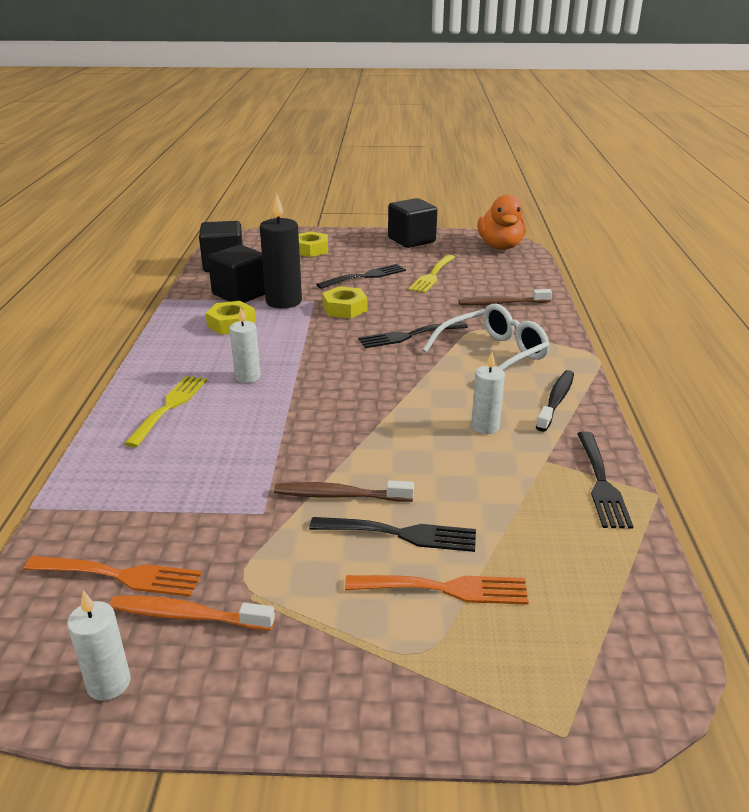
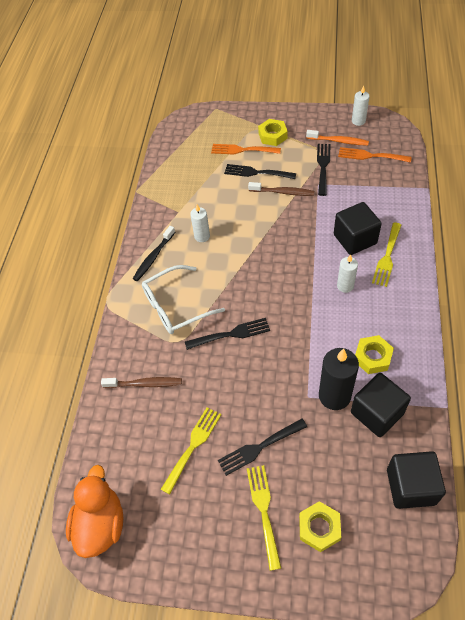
camera: 170 degrees left, 25 degrees up
(344, 308) = (280, 380): yellow nut -> yellow nut (272, 136)
(359, 254) = (263, 510): none -> yellow fork
(411, 240) = (198, 553): black cube -> black cube (355, 239)
(601, 483) = (158, 198): black fork -> black fork (323, 166)

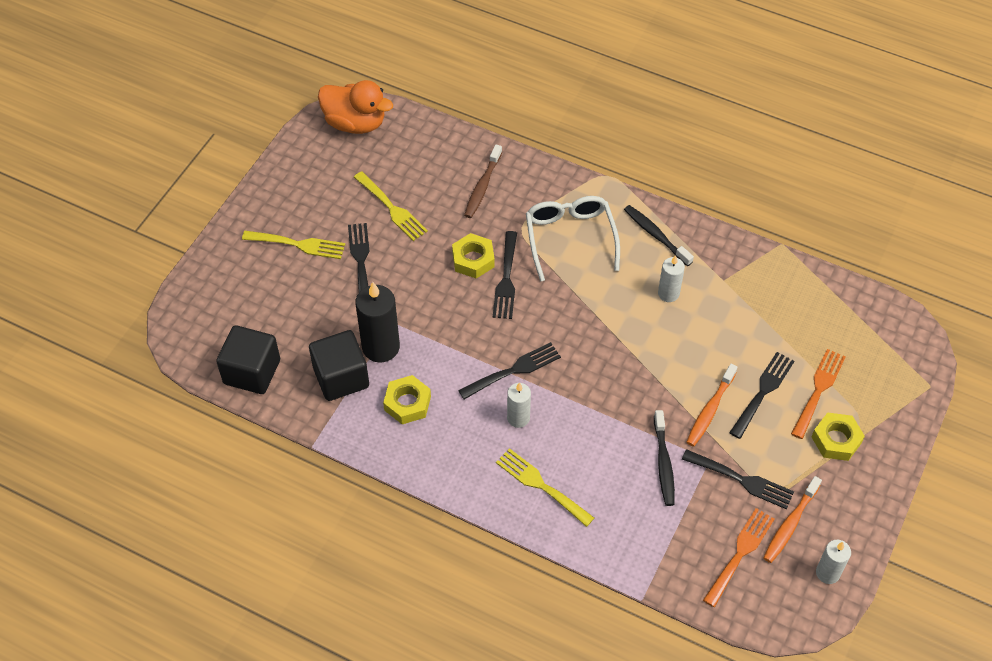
camera: 105 degrees right, 0 degrees up
(283, 192) = (710, 410): brown toothbrush -> orange toothbrush
(308, 301) = (514, 370): none -> black fork
(319, 528) = (258, 281): yellow nut -> yellow nut (473, 260)
(333, 203) = (663, 463): none -> black toothbrush
(355, 239) = (587, 461): black cube -> none

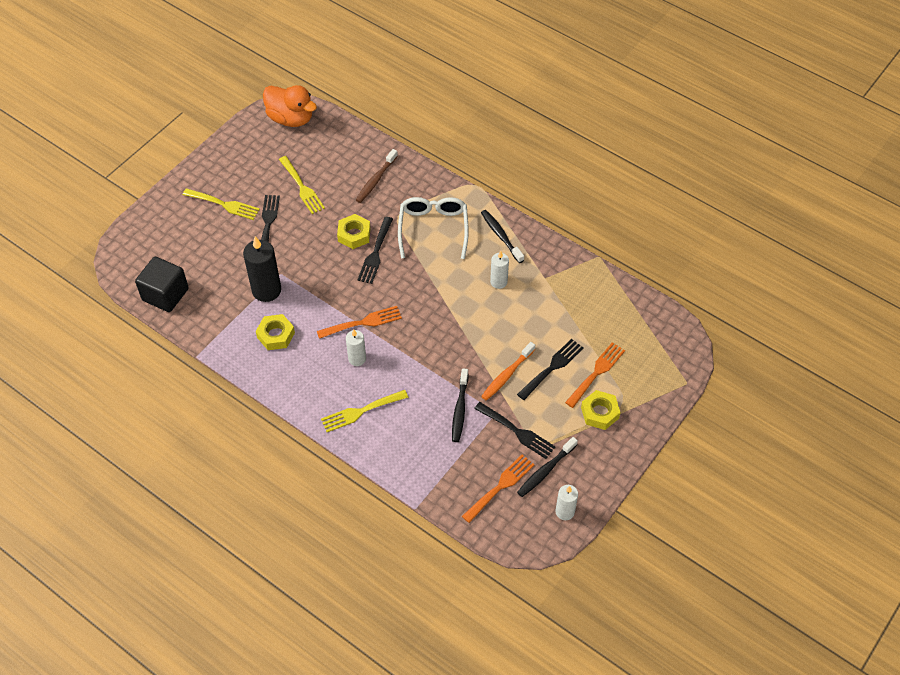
camera: 10 degrees right, 0 degrees up
(341, 377) = (231, 308): black cube -> none
(514, 370) = (363, 322): black fork -> orange fork
(541, 485) = (361, 411): yellow fork -> yellow fork turned 75 degrees counterclockwise
(790, 524) = (545, 470): orange toothbrush -> black toothbrush

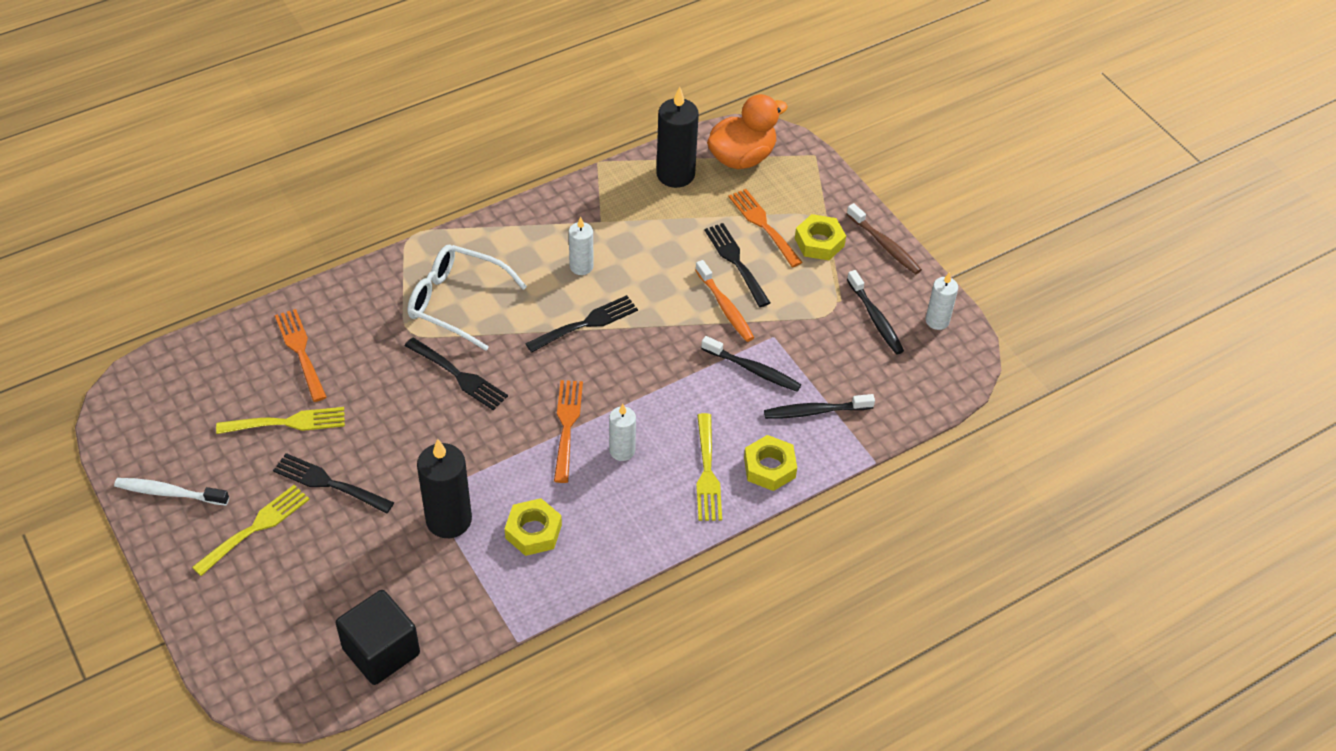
camera: 70 degrees left, 5 degrees down
(231, 157) = (169, 493): none -> white toothbrush
(291, 118) = (146, 397): orange duck -> orange duck (742, 157)
(354, 235) = (412, 389): yellow nut -> yellow nut (769, 467)
(376, 180) = (332, 335): brown toothbrush -> brown toothbrush (885, 245)
(500, 486) = (879, 368): orange fork -> orange fork (300, 351)
(501, 236) = (510, 239): black toothbrush -> black toothbrush (815, 411)
(517, 431) = (810, 325): black fork -> black fork (586, 323)
(614, 304) = (675, 174): none -> black candle

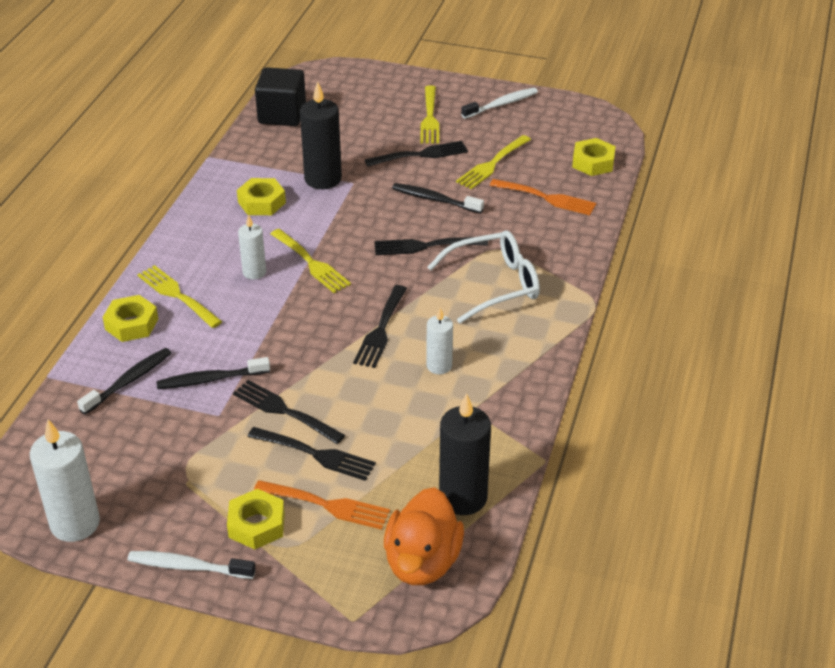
camera: 140 degrees right, 10 degrees down
(208, 359) = (593, 162): none -> yellow nut
(567, 426) = (311, 263): orange fork -> yellow fork
(725, 307) = (284, 411): orange toothbrush -> black fork
(875, 318) = (138, 487): black toothbrush -> black toothbrush (435, 199)
(885, 245) = (188, 566): brown toothbrush -> white toothbrush
(937, 321) = (75, 523): white candle -> white candle, size x1.70

